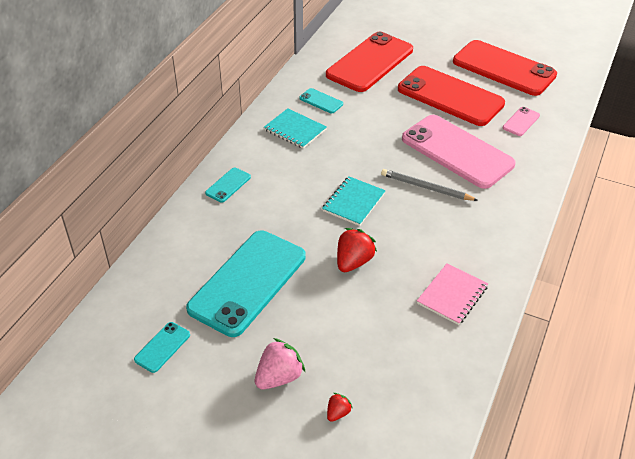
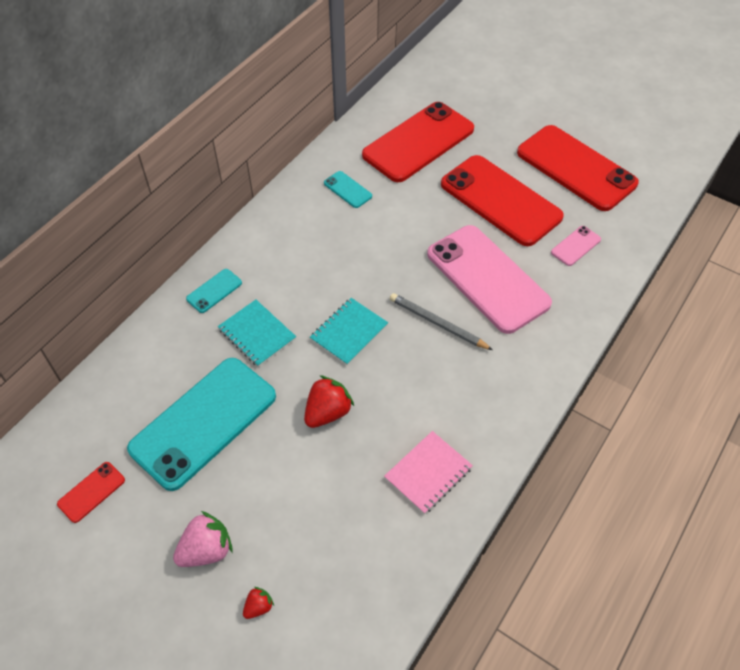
camera: 10 degrees right, 10 degrees up
(162, 347) = (91, 492): turquoise phone -> red phone
(295, 130) = (308, 226): turquoise notebook -> turquoise notebook (257, 334)

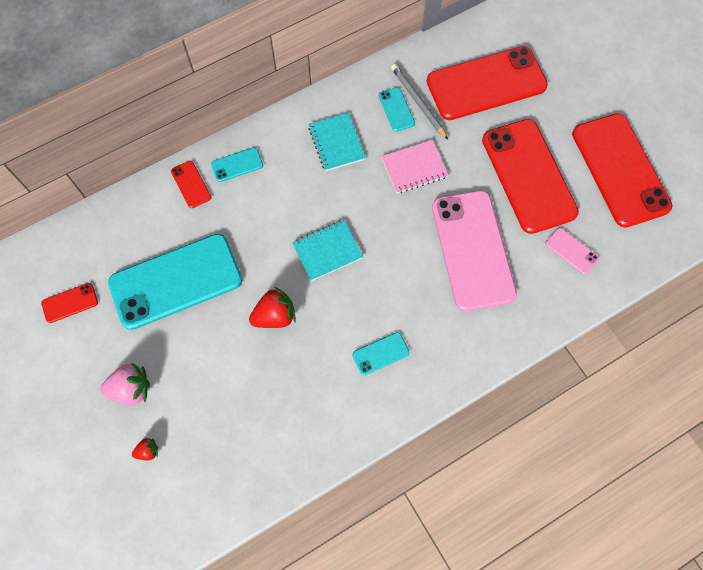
camera: 25 degrees right, 15 degrees up
(174, 326) = (191, 184): none -> red phone
(257, 334) = (252, 220): turquoise notebook -> turquoise notebook (336, 143)
(428, 473) = (327, 405): pink notebook -> pink notebook (414, 168)
(438, 324) = (406, 275): grey pencil -> grey pencil (418, 102)
(454, 403) = (380, 353): none -> turquoise phone
(575, 246) = (571, 251): pink phone -> pink phone turned 60 degrees clockwise

